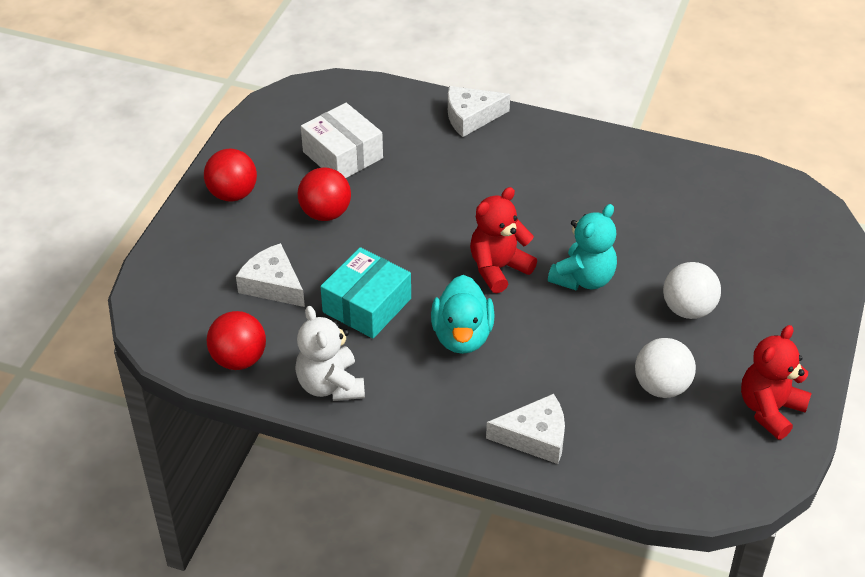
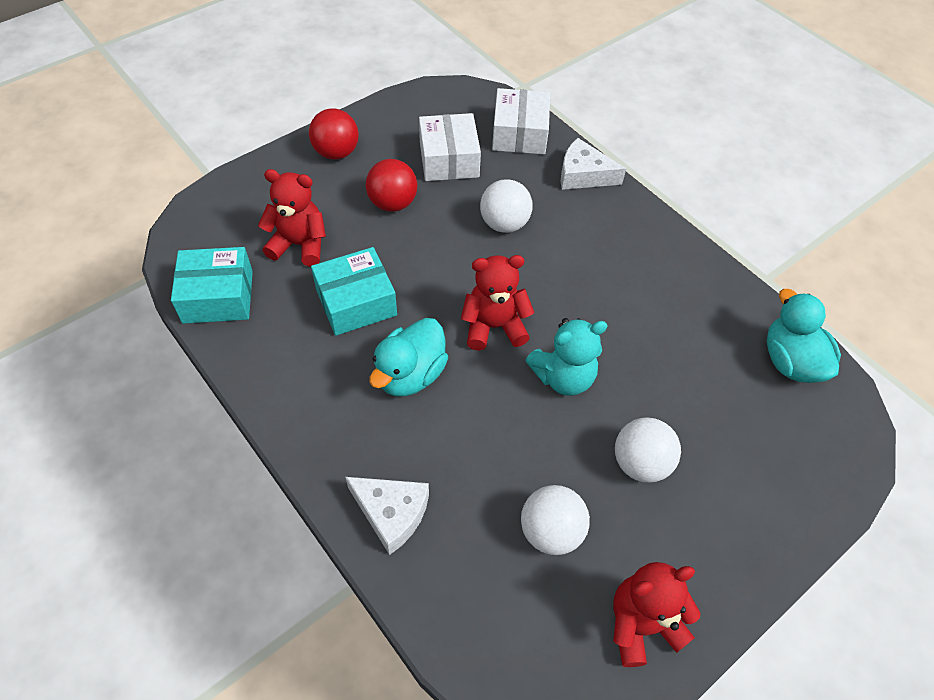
camera: 30 degrees right, 10 degrees up
(239, 359) = (218, 296): red ball -> turquoise box
(272, 284) = (299, 245): white cheese -> red teddy bear
(330, 385) = (265, 360): white teddy bear -> none
(386, 106) = (519, 134): none -> white box
(438, 186) = (504, 224): none -> white ball
(740, 186) = (790, 361): none -> turquoise duck

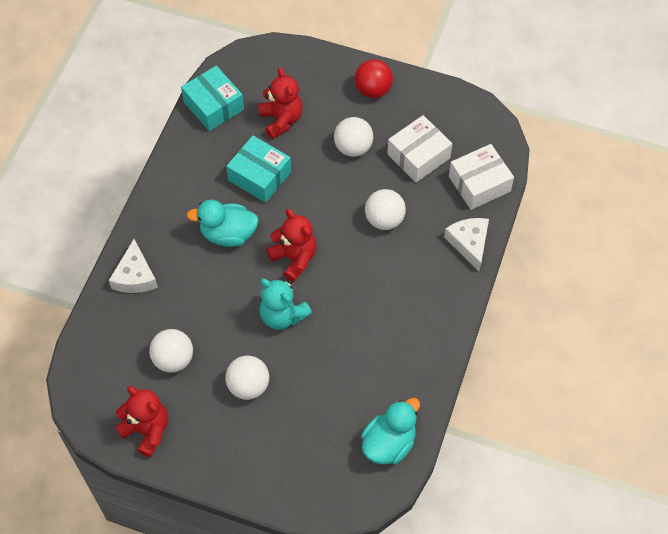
camera: 60 degrees right, 5 degrees up
(393, 203) = (353, 147): red ball -> white ball

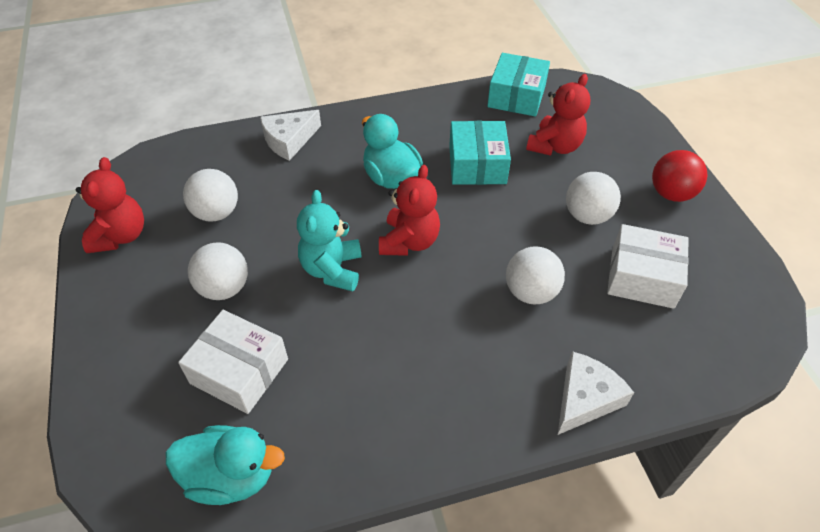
camera: 55 degrees right, 10 degrees down
(479, 184) = (675, 359): white box -> white box (239, 371)

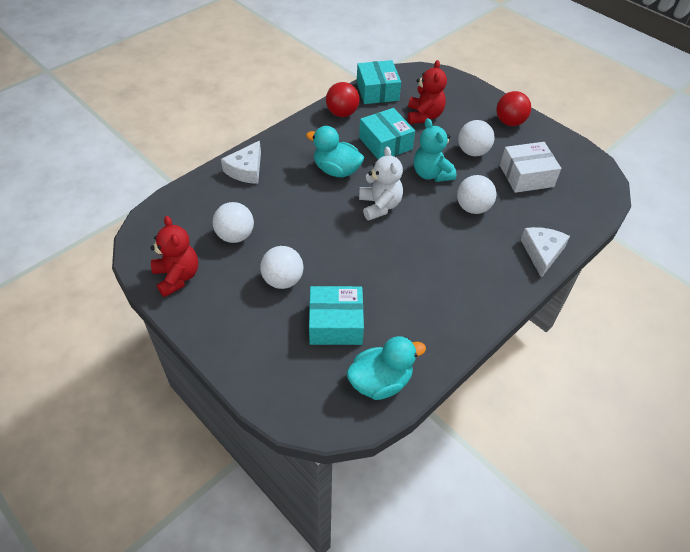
camera: 30 degrees left, 0 degrees up
(239, 371) = (335, 324): white box -> turquoise box
(332, 270) = (345, 241): turquoise teddy bear -> turquoise teddy bear (431, 174)
(409, 241) = (379, 206): red teddy bear -> white teddy bear
(451, 110) = (342, 113): none -> red ball

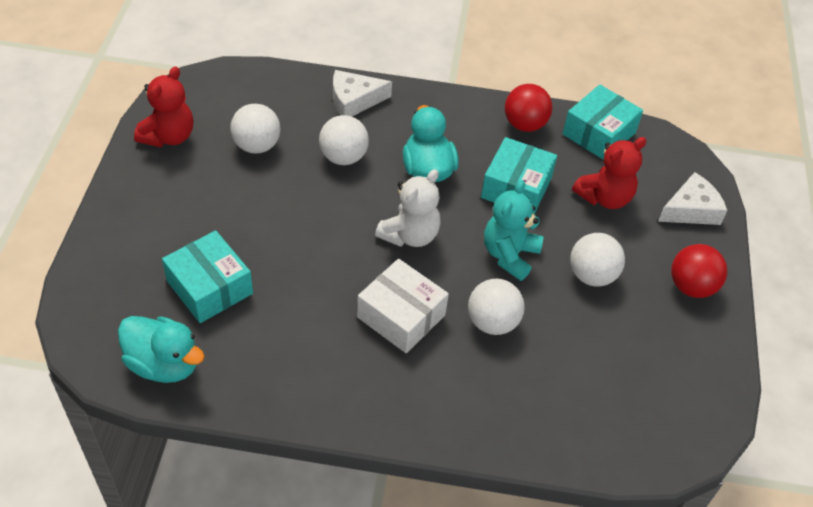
camera: 50 degrees right, 0 degrees up
(283, 280) = (231, 214): white ball -> white ball (343, 157)
(526, 176) = (606, 351): white box -> white box (401, 316)
(542, 253) = (483, 428): white cheese -> white cheese (691, 209)

